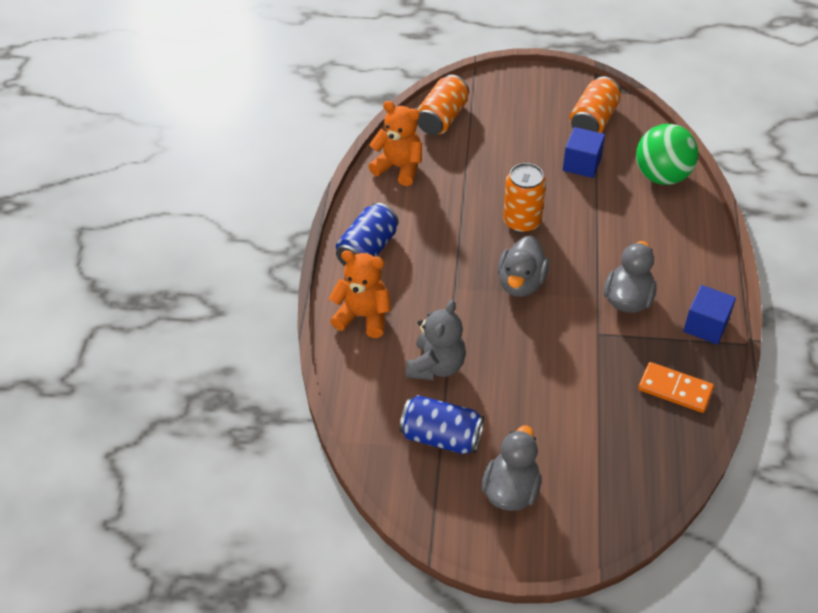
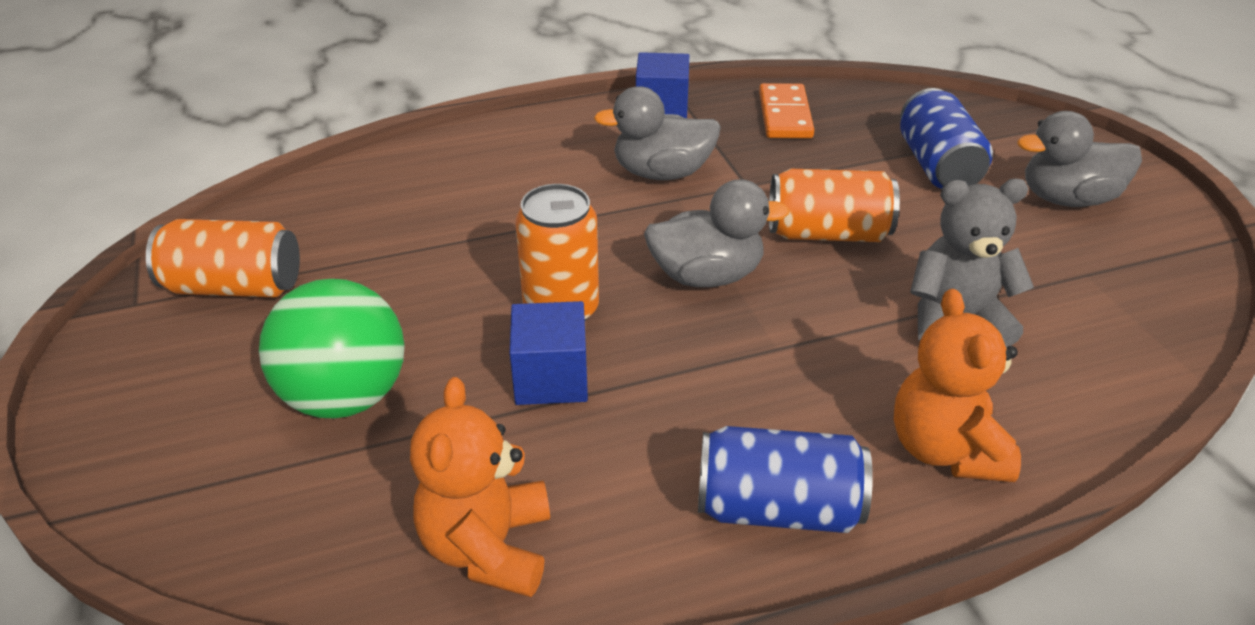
camera: 115 degrees left, 10 degrees down
(441, 437) = (1067, 278): blue can -> blue can (937, 166)
(442, 118) = (274, 523): orange can -> orange can (827, 233)
(582, 164) = (371, 274): blue cube -> blue cube (551, 378)
(662, 176) = (371, 188): green ball -> green ball (346, 397)

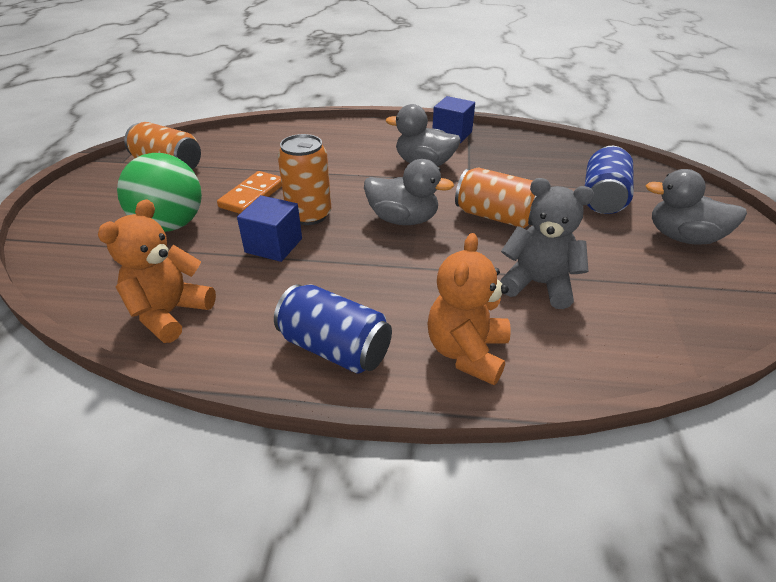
camera: 25 degrees right, 0 degrees up
(785, 115) = (525, 151): orange domino -> orange domino (252, 195)

